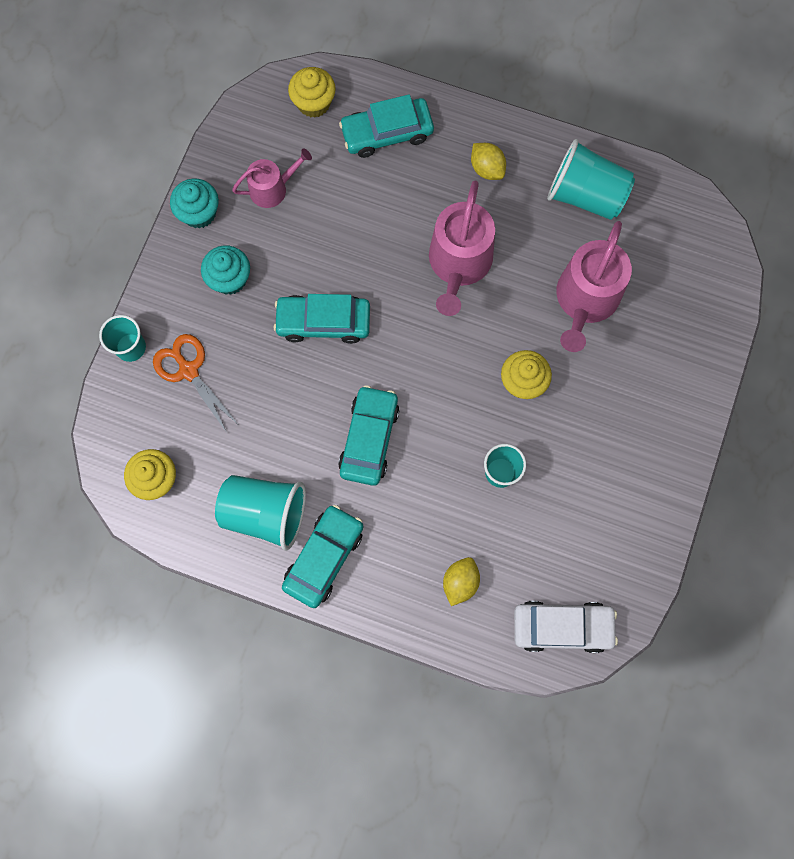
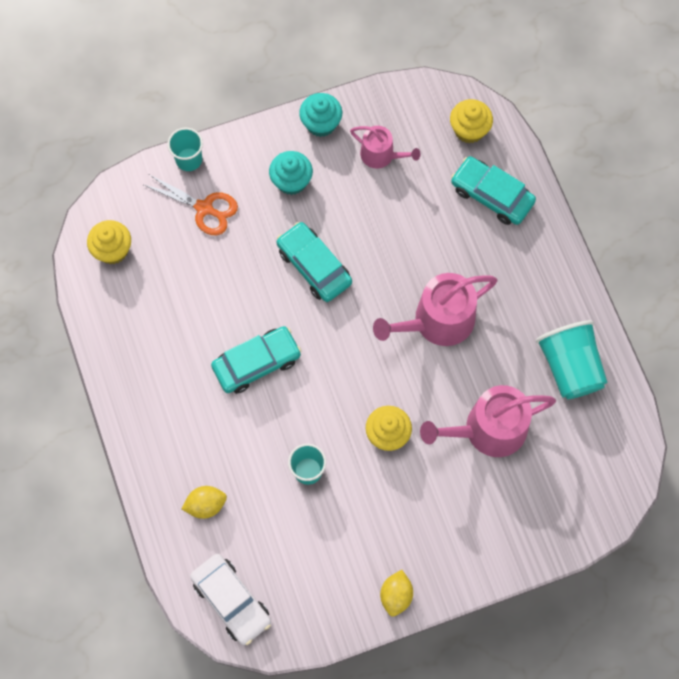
camera: 50 degrees right, 5 degrees down
(189, 370) = (204, 208): orange scissors -> orange scissors turned 105 degrees clockwise
(265, 513) = (147, 337): turquoise cup -> none
(324, 557) = (148, 400): turquoise car -> none
(487, 168) = (527, 283): yellow lemon -> yellow lemon (396, 595)

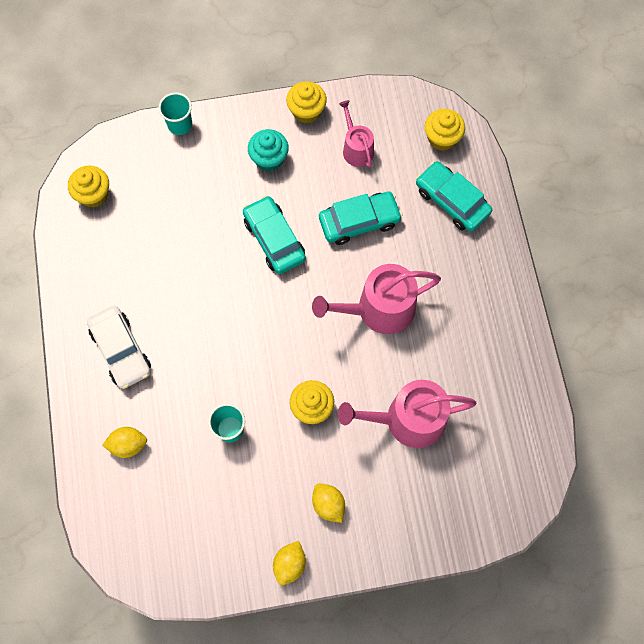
camera: 10 degrees right, 0 degrees up
(204, 208) = (184, 171): orange scissors -> none
(231, 601) = (133, 541): white car -> white car (121, 350)
(257, 363) = (203, 320): turquoise car -> turquoise car (359, 222)
(321, 123) = (306, 111): turquoise cupcake -> yellow cupcake
(381, 155) = (356, 148): pink watering can -> pink watering can turned 150 degrees counterclockwise
(423, 529) = (328, 504): none -> yellow lemon
(569, 367) = (496, 373): turquoise cup -> none

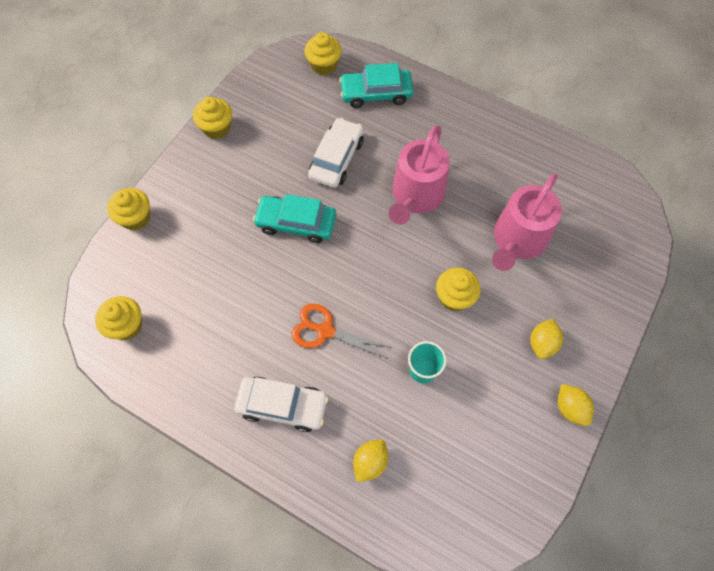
camera: 50 degrees left, 5 degrees down
(180, 124) = (136, 218): turquoise cup -> yellow cupcake
(203, 333) = (325, 331): none -> orange scissors
(269, 159) = (228, 179): turquoise cupcake -> none
(328, 504) = (542, 343): yellow lemon -> yellow lemon turned 75 degrees counterclockwise
(356, 148) = (278, 119): pink watering can -> none
(359, 222) = (336, 159): turquoise car -> white car

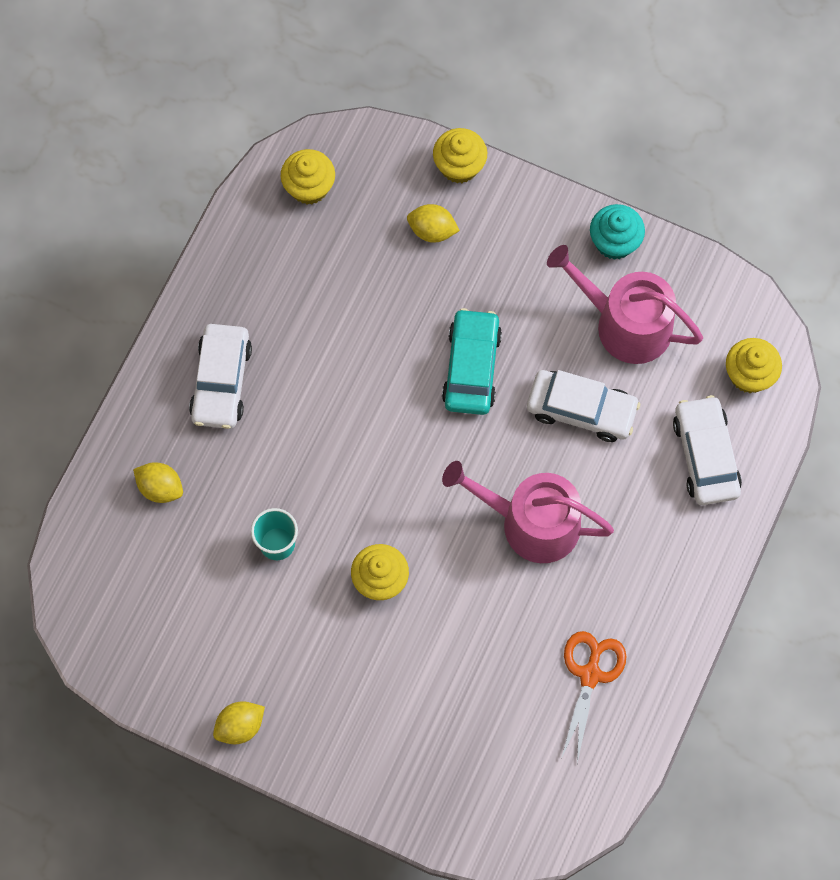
camera: 85 degrees right, 5 degrees up
(217, 128) = (614, 242): yellow cupcake -> turquoise cupcake
(325, 331) = (320, 420): orange scissors -> orange scissors (590, 675)
(376, 93) = (705, 455): turquoise car -> white car
(517, 240) = (473, 663): pink watering can -> pink watering can (624, 323)
(542, 343) = (324, 693): yellow lemon -> yellow lemon (432, 231)

